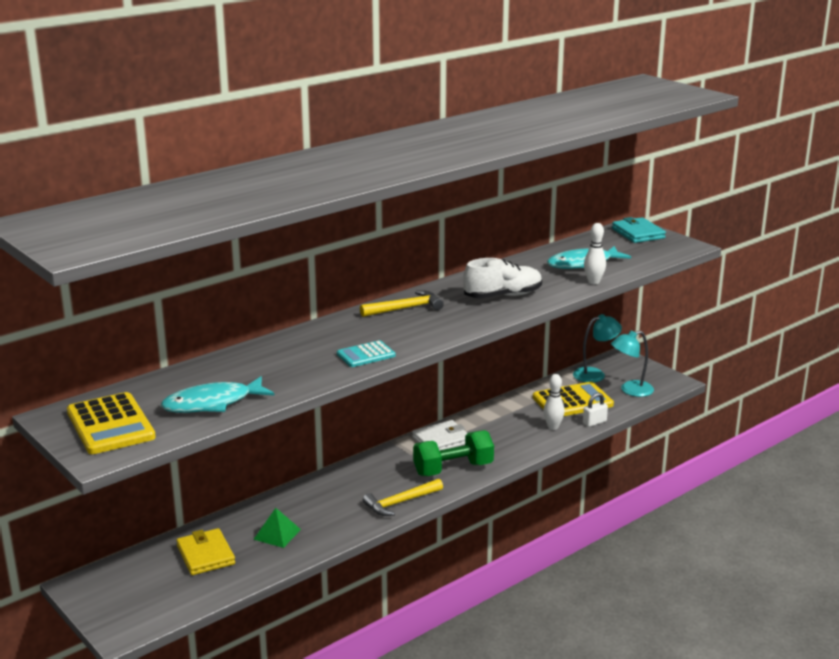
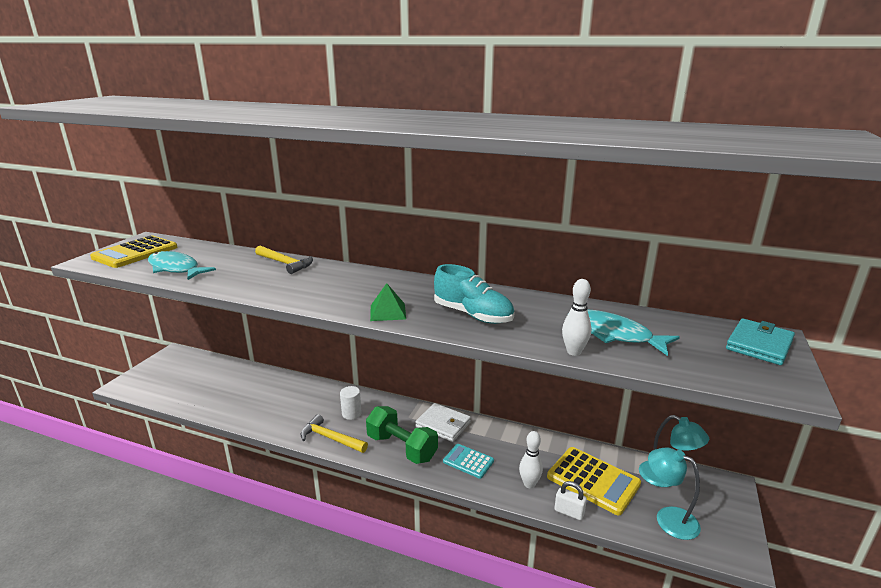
camera: 60 degrees right, 0 degrees up
(205, 555) = (219, 381): yellow wallet -> none
(277, 534) = (257, 398): green pyramid -> green pyramid (388, 312)
(366, 355) = (289, 293): turquoise calculator -> turquoise calculator (468, 461)
(372, 482) = (351, 413): none -> white cylinder
(405, 308) = (397, 284): yellow hammer -> yellow hammer (285, 263)
(503, 296) = (473, 315): white shoe -> turquoise shoe

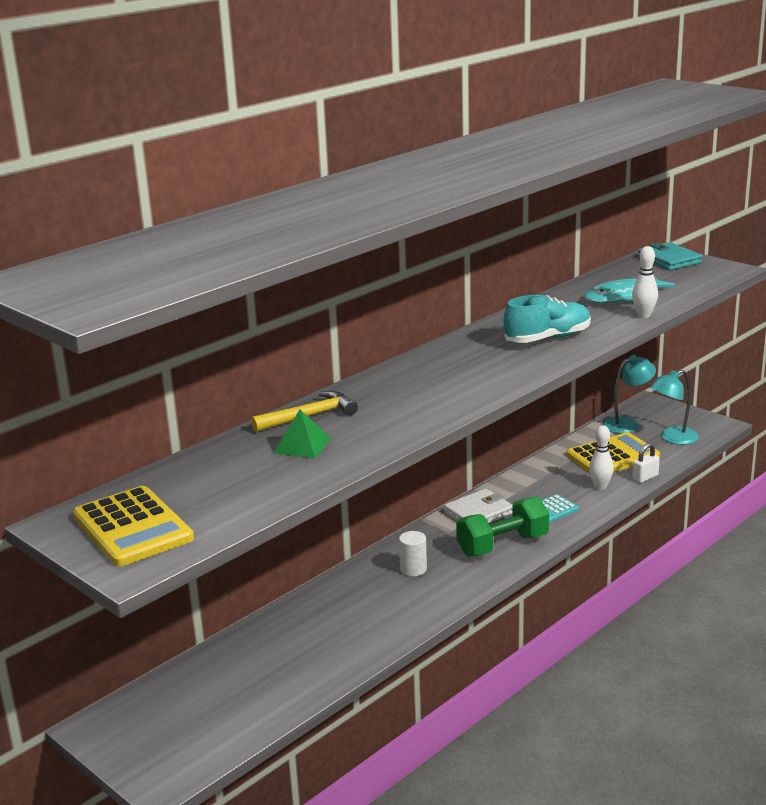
camera: 65 degrees left, 0 degrees up
(176, 268) = (251, 490): turquoise fish -> none
(330, 438) = (454, 590): yellow hammer -> none
(388, 312) = (511, 373): green pyramid -> green pyramid (302, 445)

